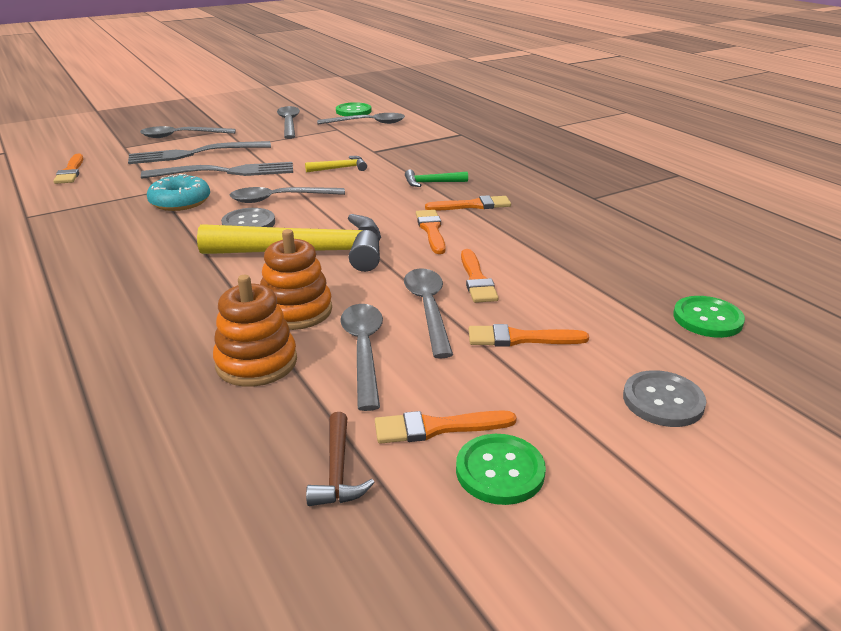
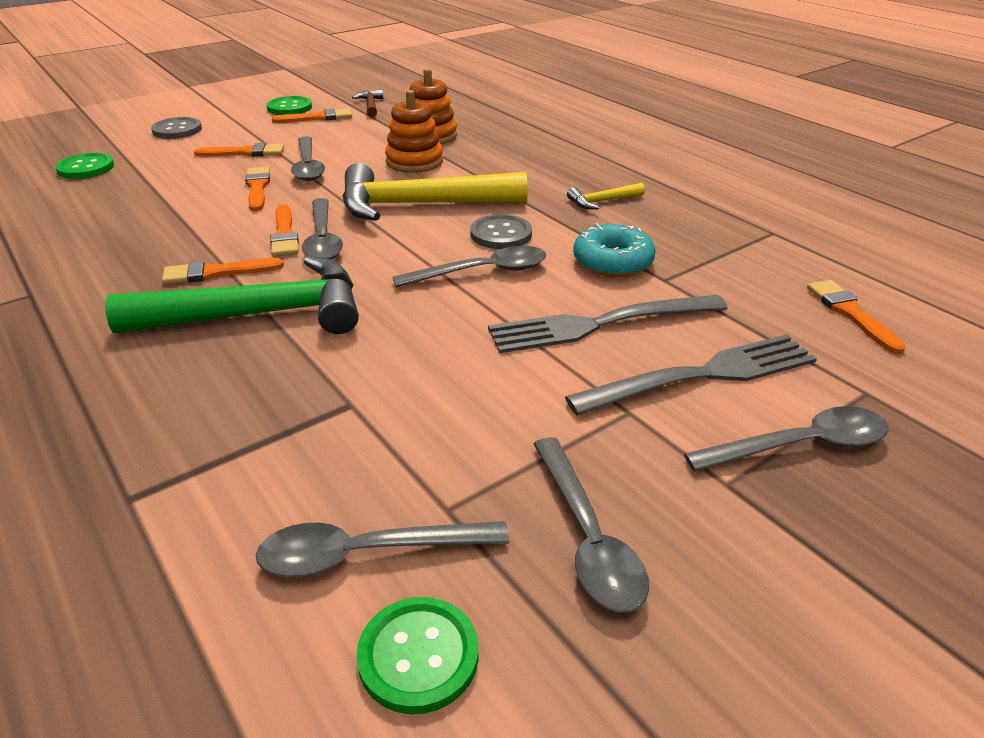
camera: 175 degrees right, 5 degrees up
(340, 168) = (411, 344): yellow hammer -> yellow hammer (602, 201)
(364, 351) = (359, 143): grey spoon -> grey spoon (322, 239)
(432, 183) = (259, 315): green hammer -> green hammer, size x2.36

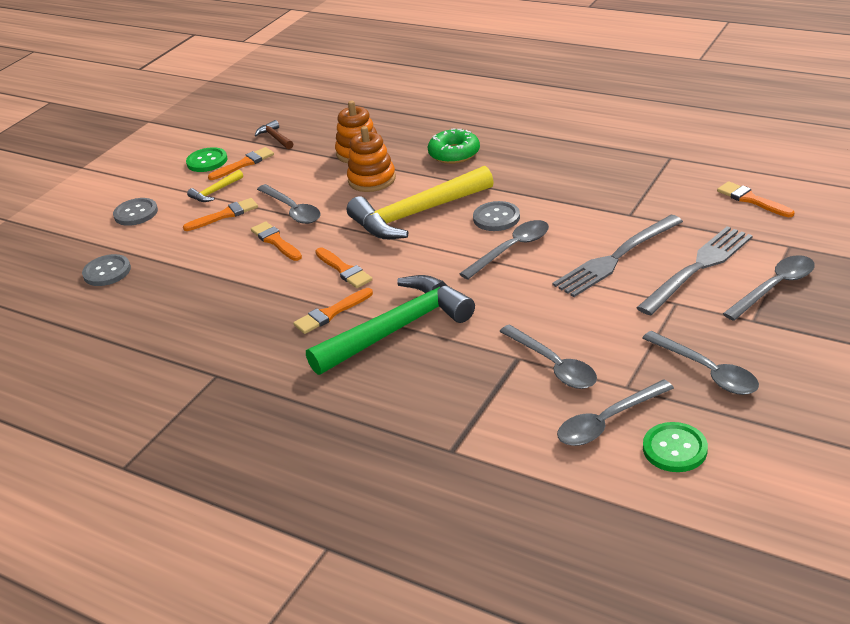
camera: 20 degrees left, 0 degrees up
(86, 168) = (107, 272): green button -> grey button
(322, 239) = (376, 264): grey spoon -> grey spoon (553, 365)
(523, 162) = (454, 154): none -> green donut
(602, 201) = (541, 169): yellow hammer -> yellow hammer (215, 192)
(612, 261) = (587, 213): turquoise donut -> none

